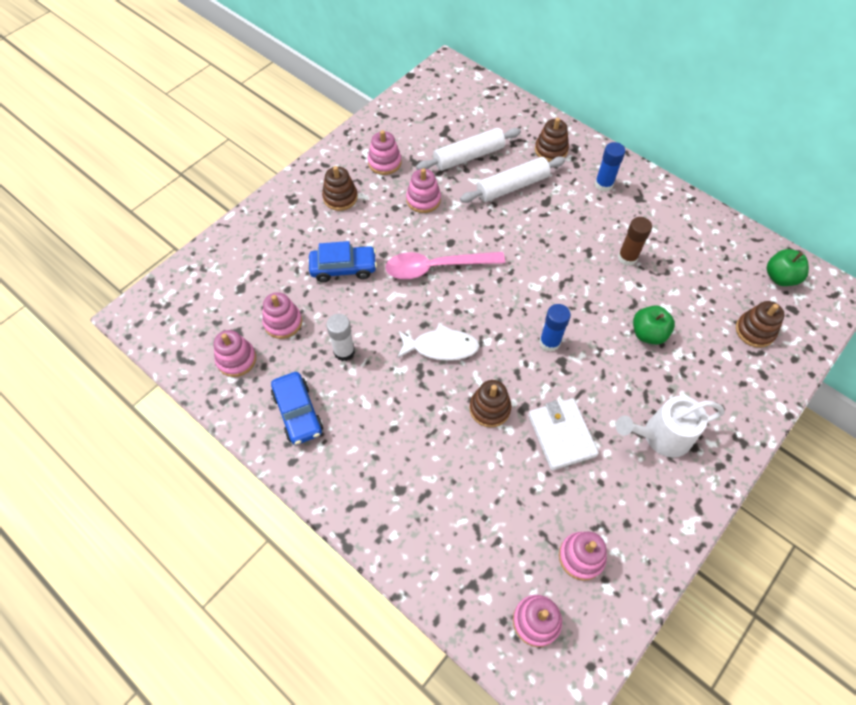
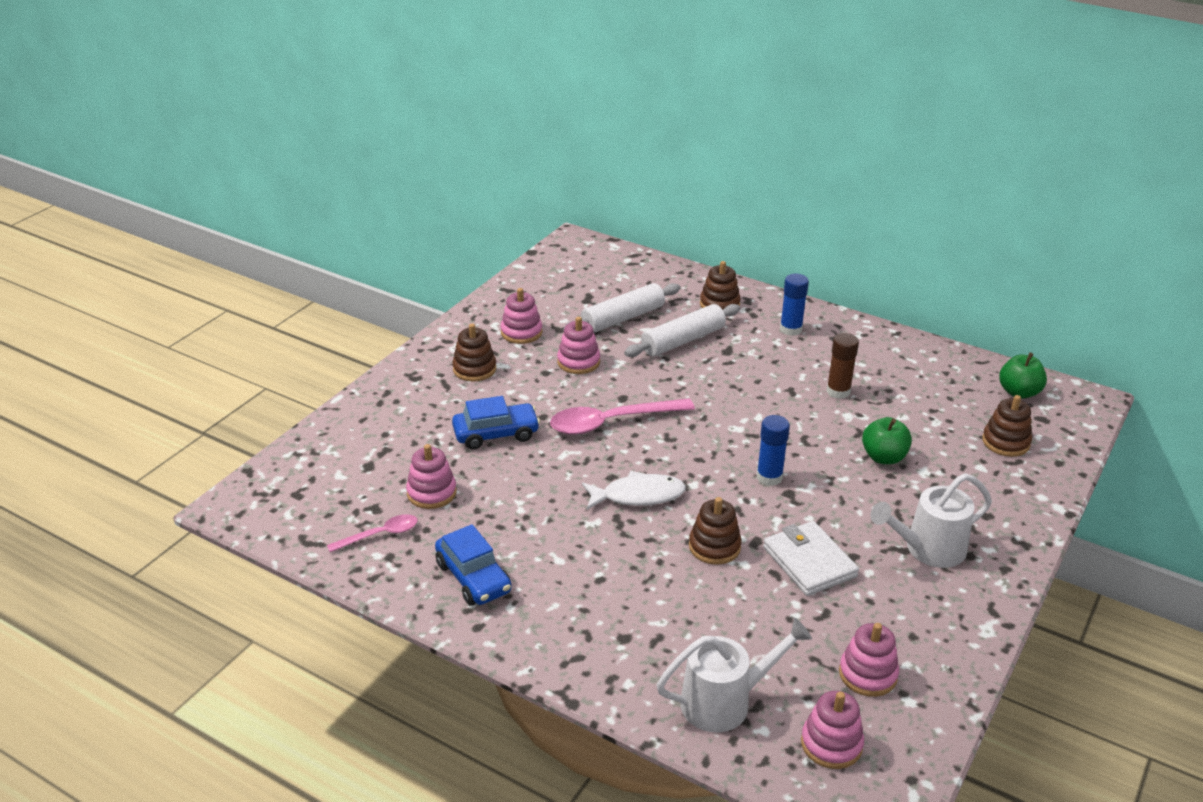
camera: 10 degrees left, 25 degrees down
(236, 359) = (380, 535): pink stacking toy -> pink spoon
(344, 351) = (517, 512): white glue stick -> none
(463, 565) = (725, 702): none -> white watering can

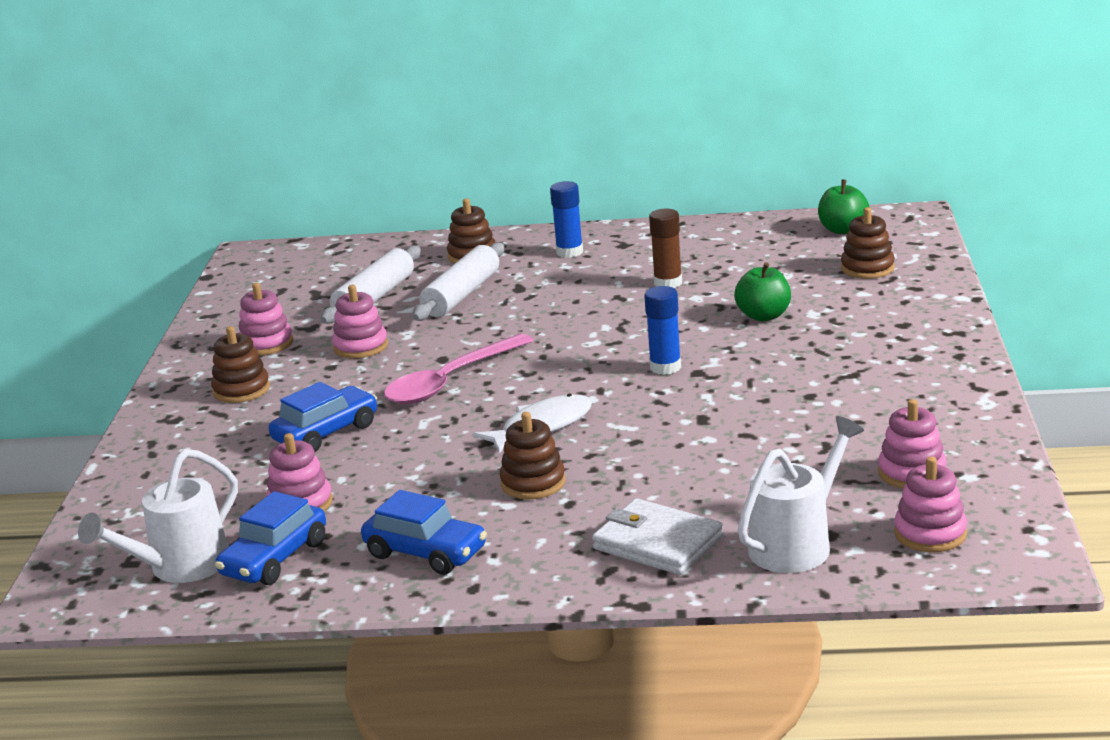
camera: 25 degrees left, 10 degrees down
(380, 535) = (274, 559): pink spoon -> blue car
(714, 547) = (664, 437): brown stacking toy -> brown stacking toy (533, 483)
(809, 562) = (771, 414): white wallet -> white wallet (657, 543)
(927, 549) = (875, 366): white watering can -> white watering can (180, 567)

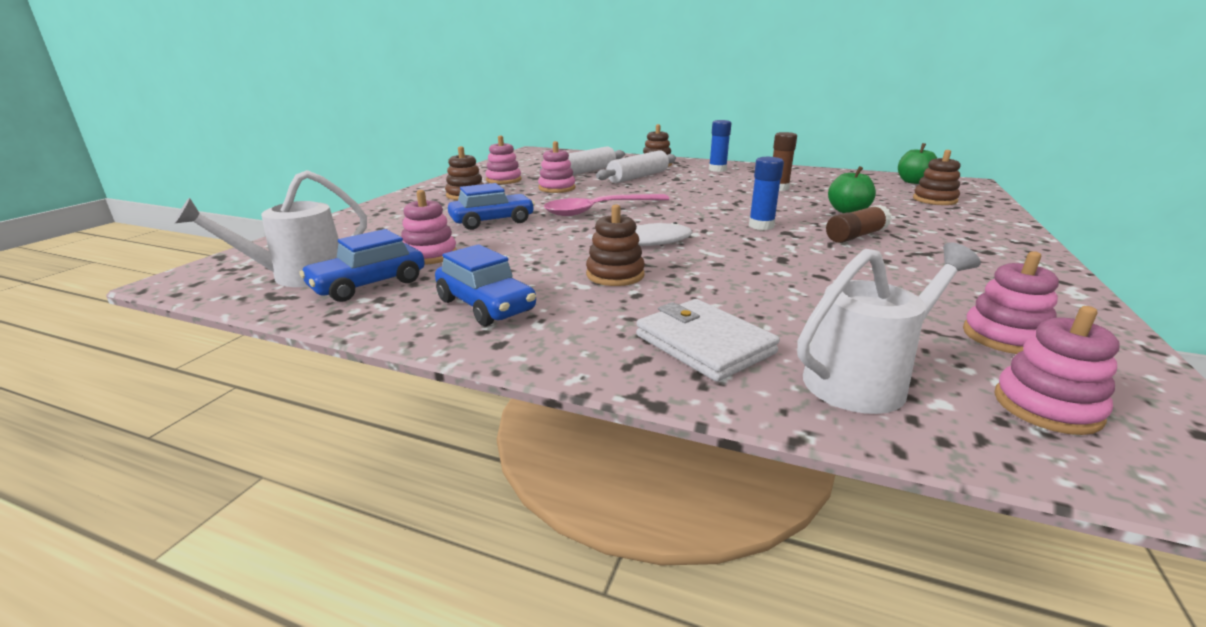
camera: 15 degrees right, 0 degrees up
(776, 362) = (855, 236): none -> brown glue stick

